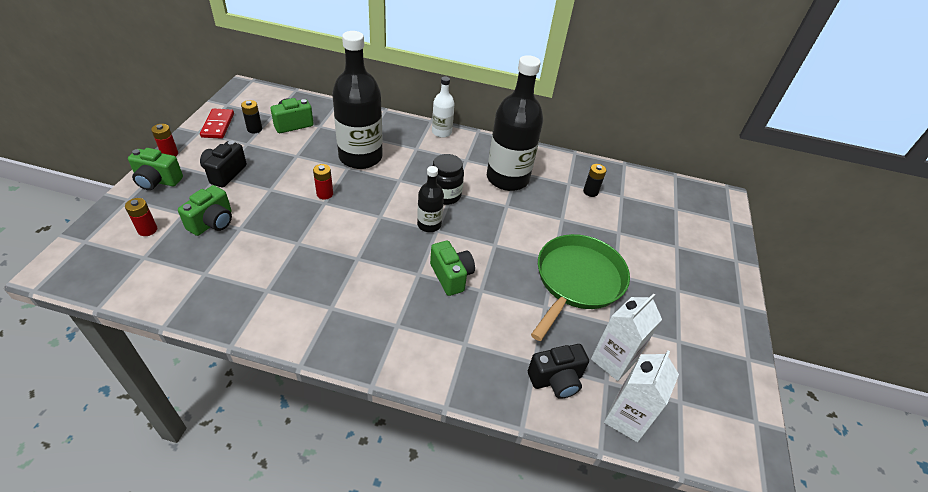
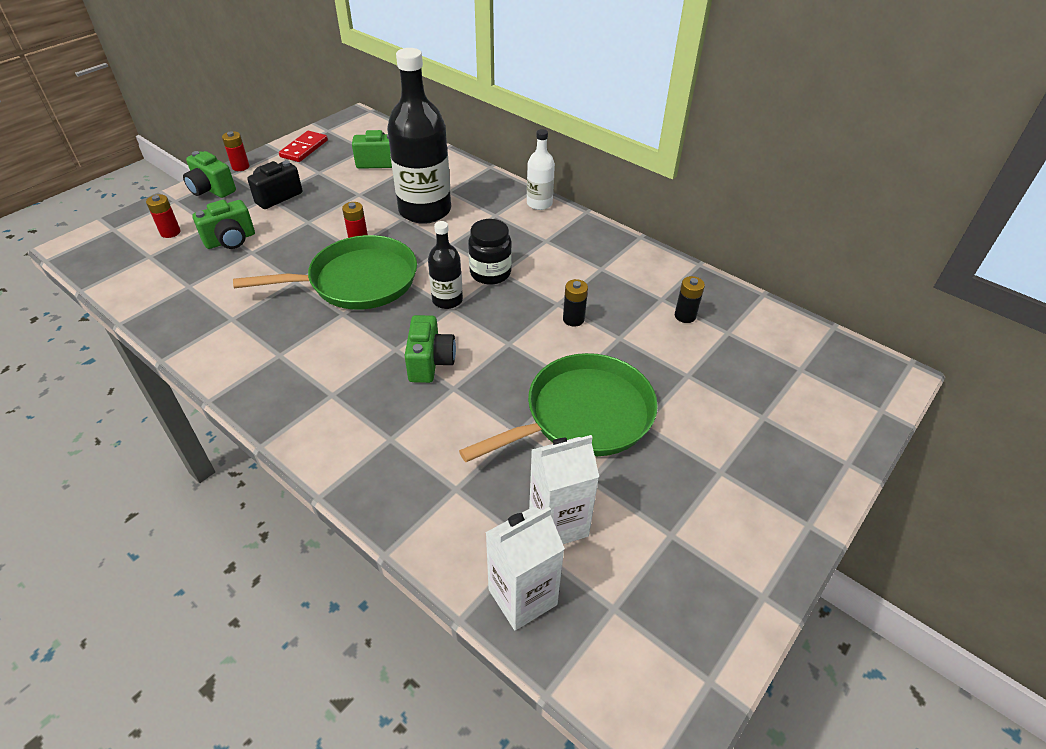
camera: 30 degrees right, 0 degrees up
(254, 129) = (336, 159): black battery -> black battery (573, 319)
(350, 228) = (358, 281): none -> green pan
(507, 178) = (582, 273): black bottle -> none
(556, 380) = (467, 518): black camera -> none

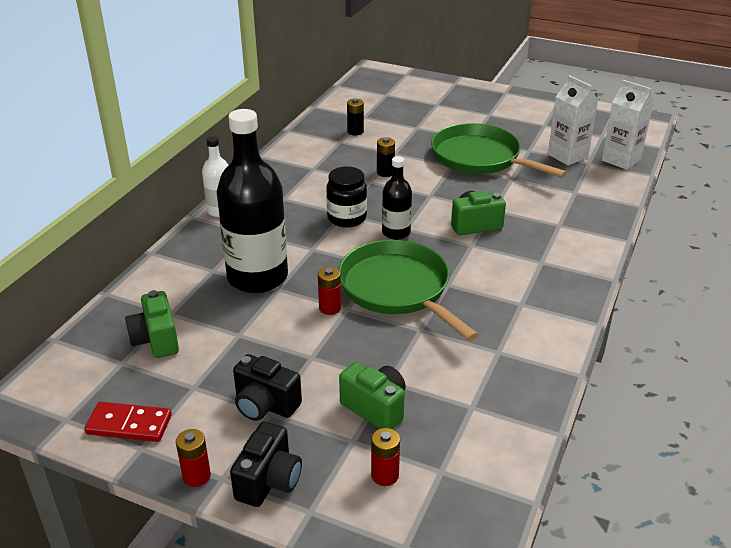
camera: 105 degrees left, 10 degrees down
(211, 190) = (269, 481): green camera -> black camera

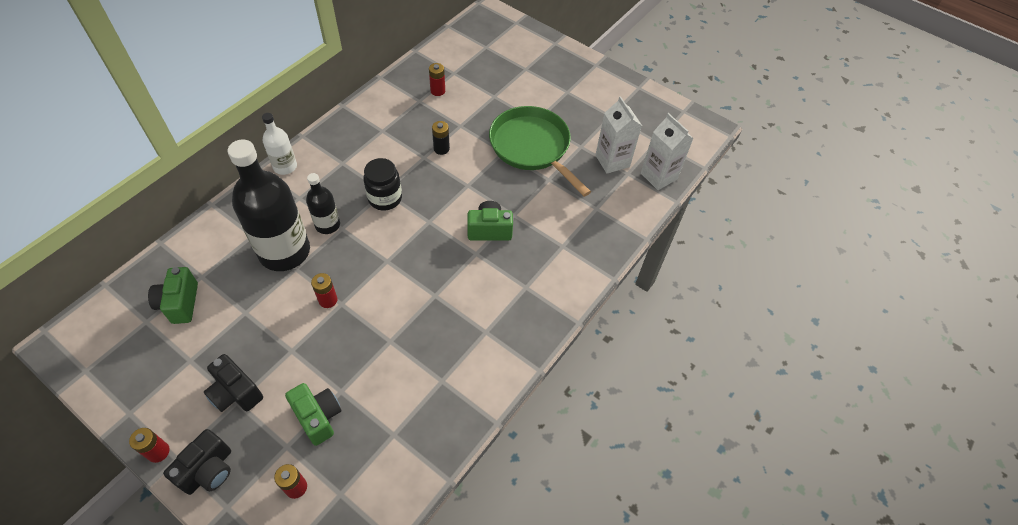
camera: 10 degrees right, 20 degrees up
(129, 424) = (129, 387): red domino -> none
(355, 131) = (437, 91): black battery -> red battery
(396, 232) = (418, 224): black bottle -> black bottle (327, 225)
(397, 289) = (391, 291): green pan -> none

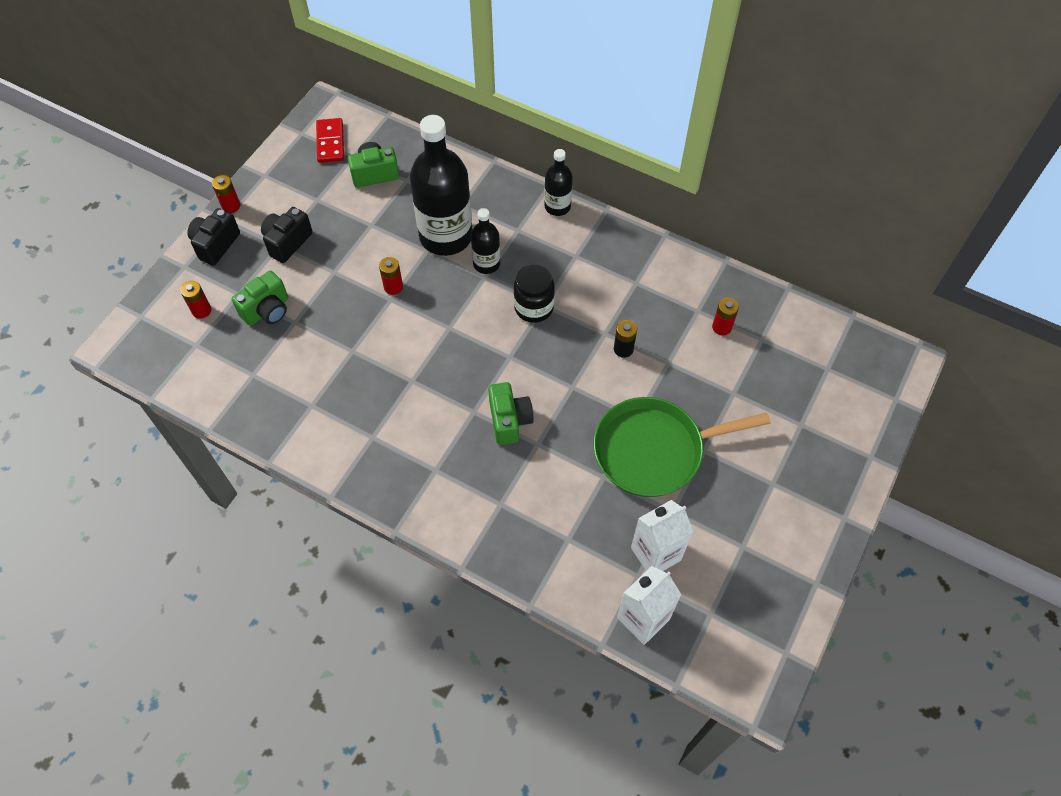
camera: 85 degrees right, 5 degrees up
(114, 342) = (330, 142): none -> red domino
(208, 470) = (216, 244): black camera -> black camera turned 90 degrees clockwise
(285, 166) = (557, 206): white bottle -> black bottle
(532, 147) = (654, 450): green pan -> green pan turned 150 degrees counterclockwise

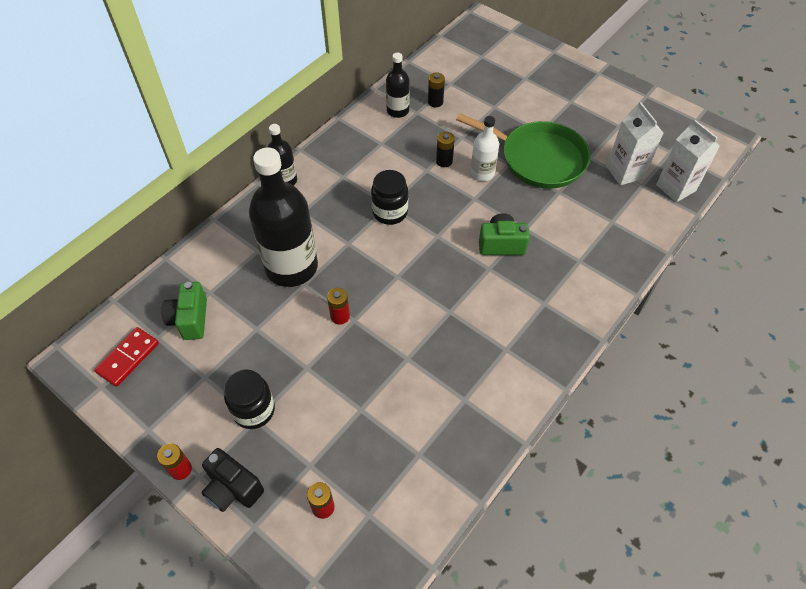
camera: 80 degrees left, 5 degrees down
(267, 310) = (340, 436): green camera -> none
(287, 242) = (254, 410): black camera -> black jar
(330, 142) = (128, 358): red domino -> red domino turned 60 degrees counterclockwise
(486, 264) = (333, 239): black bottle -> black bottle (397, 111)
(614, 391) = (482, 173): none -> white bottle
(654, 450) = (538, 159): green pan -> green pan turned 60 degrees counterclockwise
(722, 327) = (435, 102): red battery -> black battery

